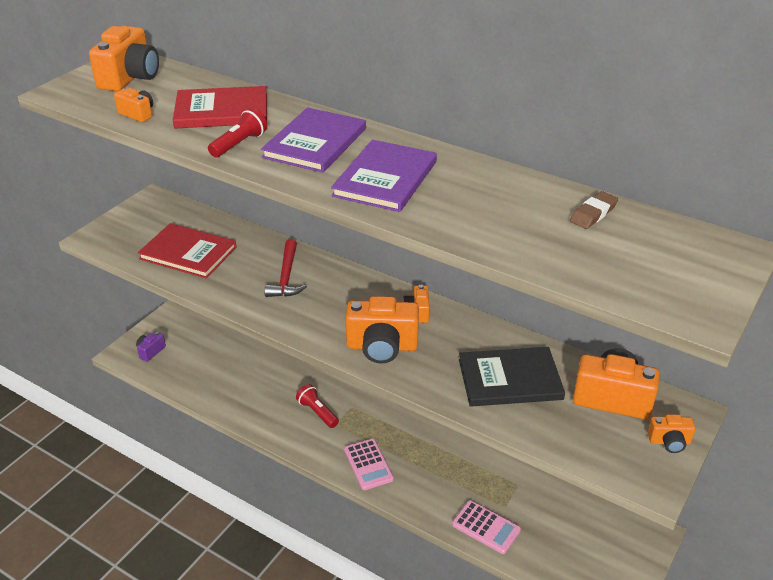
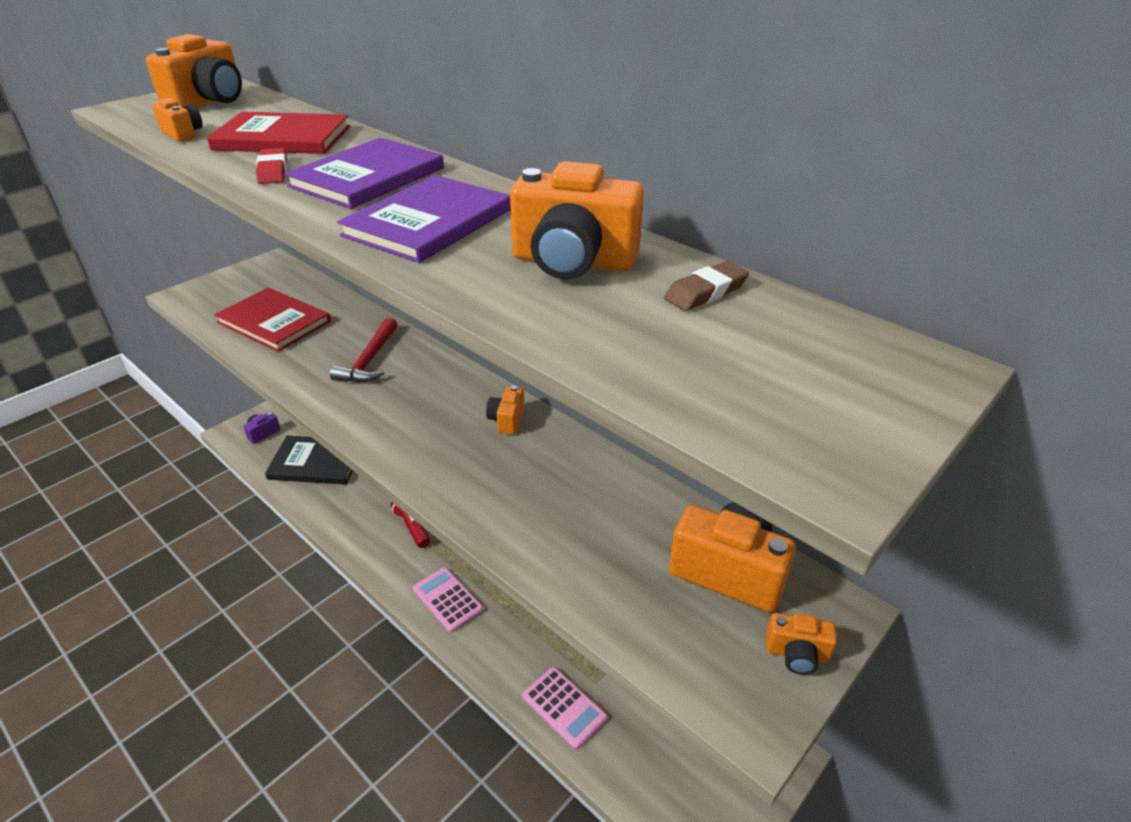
camera: 10 degrees right, 0 degrees up
(239, 144) = (273, 171): red flashlight -> red eraser
(368, 464) = (447, 600): pink calculator -> pink calculator turned 150 degrees clockwise
(382, 347) = (443, 458): orange camera -> orange camera (573, 262)
(510, 379) = (592, 525): black book -> black book (316, 462)

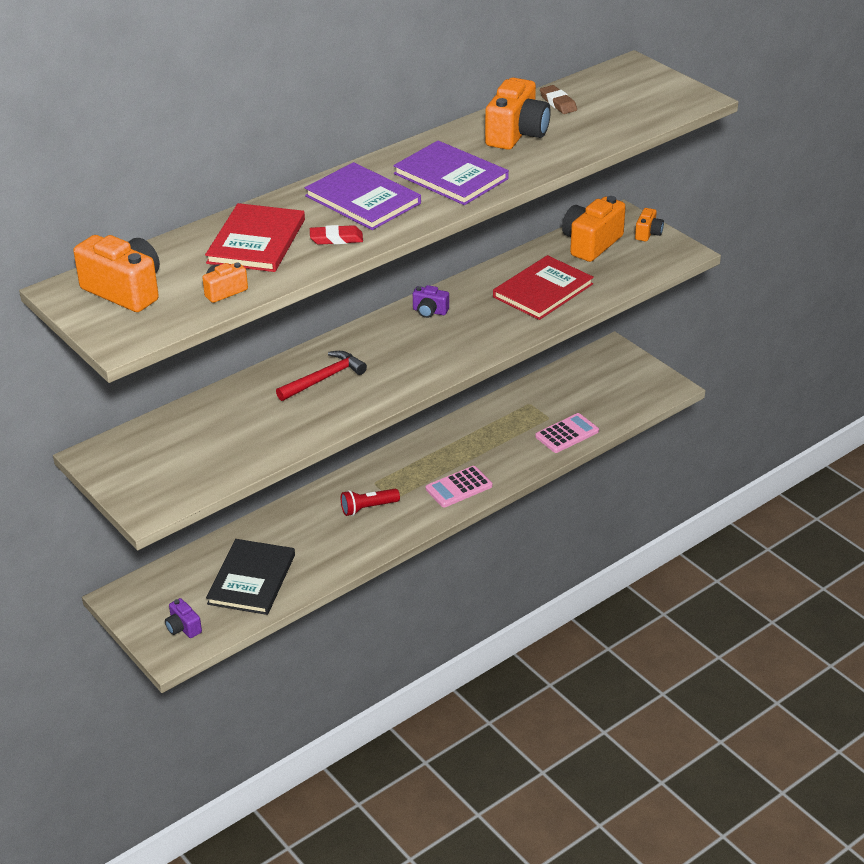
camera: 80 degrees left, 0 degrees up
(274, 322) = (234, 439): red book -> red book (543, 290)
(369, 360) = (324, 378): red hammer -> red hammer turned 60 degrees counterclockwise
(507, 420) = (429, 311): orange camera -> purple camera

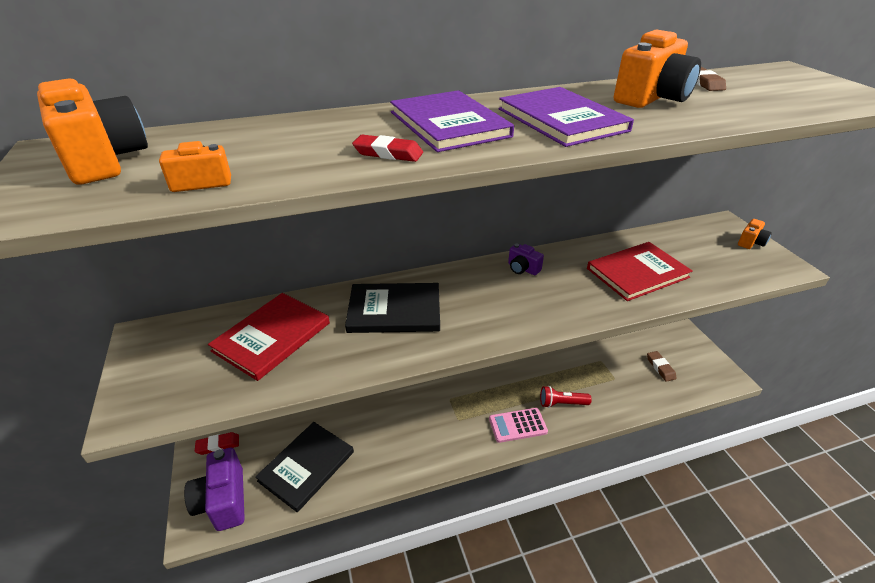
camera: 20 degrees right, 0 degrees up
(138, 589) = (218, 445): none -> red eraser
(183, 628) = (223, 501): purple camera -> purple camera, size x1.95
(256, 241) = (299, 141): red book -> red book (272, 337)
(324, 378) = (394, 310): red hammer -> black book
(368, 508) = (434, 422): red flashlight -> red flashlight (561, 403)
(567, 434) = (627, 398): pink calculator -> none
(591, 244) = (693, 240): orange camera -> none
(596, 394) = (660, 368): none -> brown eraser

